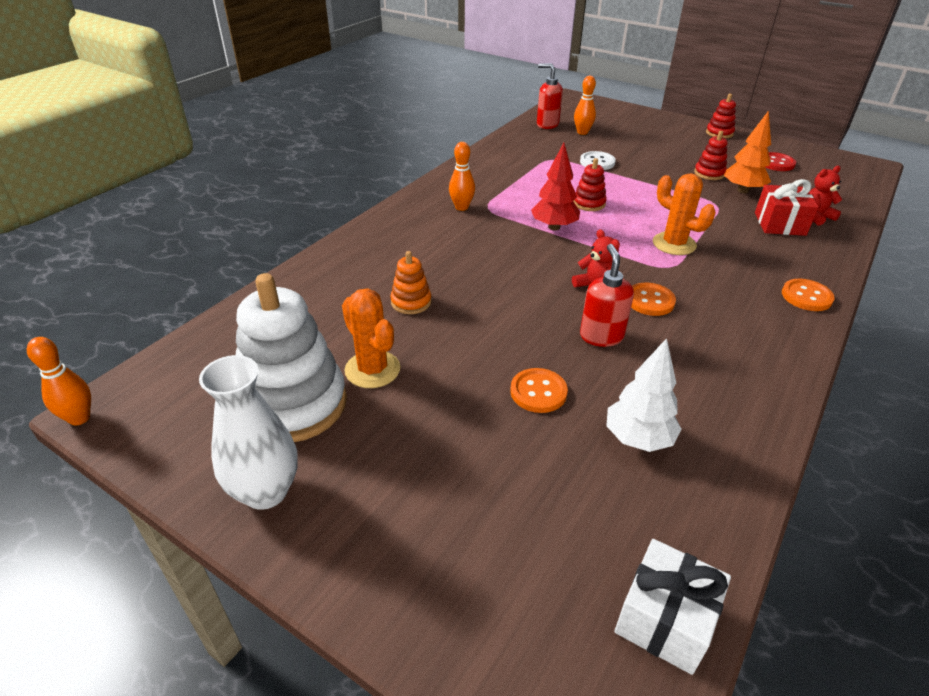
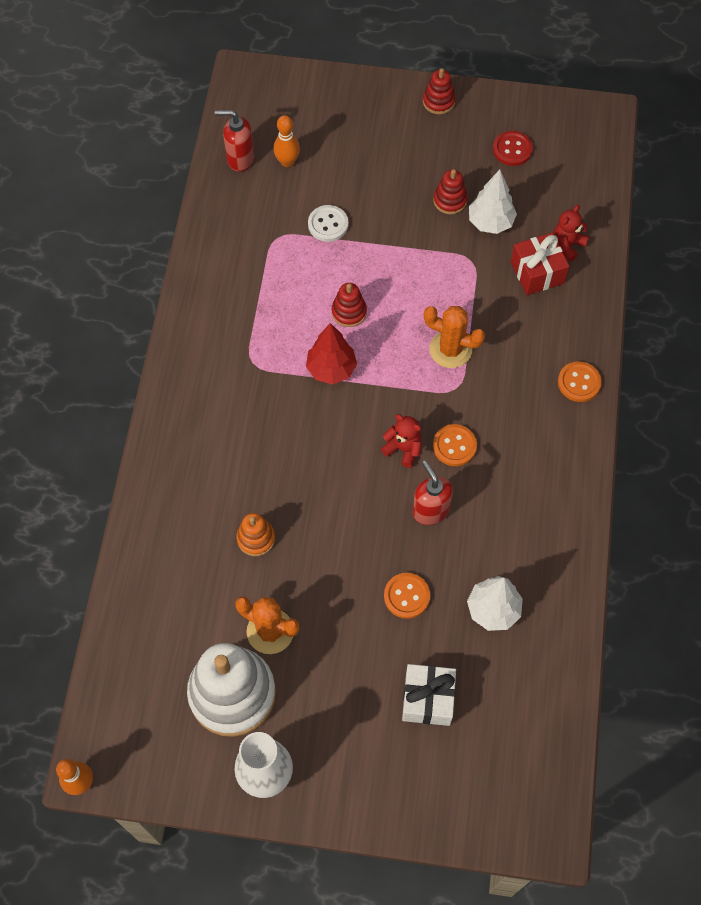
camera: 25 degrees left, 25 degrees up
(461, 207) = (226, 373): orange bowling pin -> none
(664, 619) = (550, 743): white gift -> white gift (427, 699)
(742, 190) = (490, 222): orange tree -> white tree

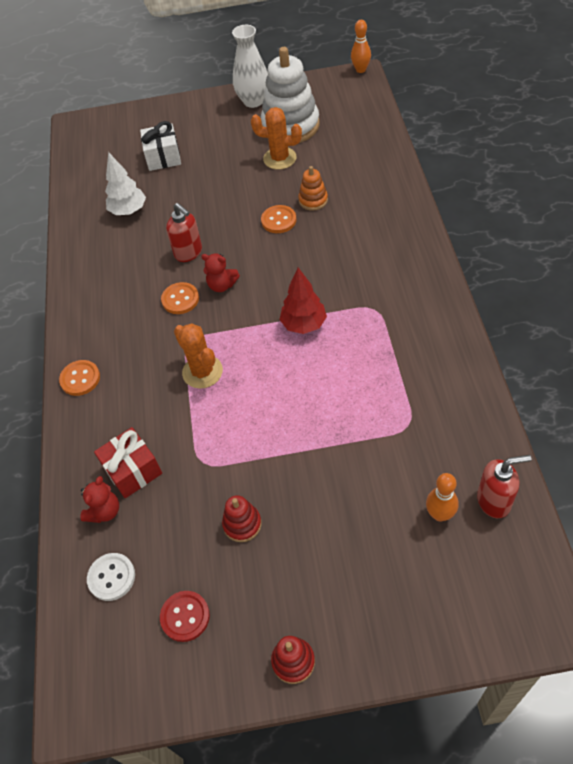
camera: 170 degrees right, 10 degrees down
(328, 224) = (363, 455): white button -> white button (111, 577)
(349, 312) = (307, 376): red stacking toy -> none
(406, 596) = (192, 201): orange button -> orange button (278, 220)
(450, 349) = (202, 372): orange cactus -> orange cactus turned 45 degrees clockwise
(490, 222) = (192, 512): white tree -> none

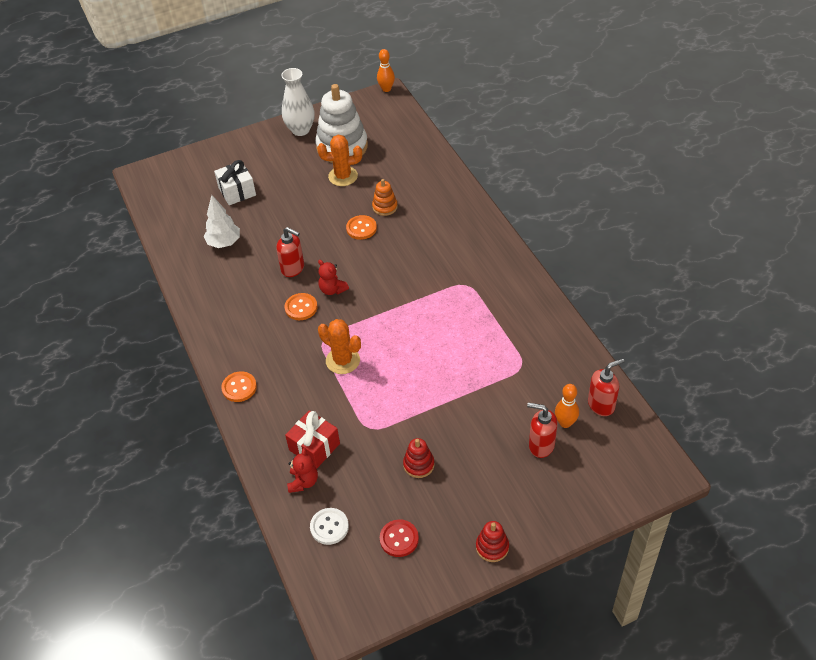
camera: 20 degrees left, 5 degrees down
(222, 285) = (332, 289): red teddy bear -> red teddy bear turned 45 degrees clockwise
(303, 324) = (413, 307): red tree -> none
(399, 537) = (541, 445): none -> red soap dispenser

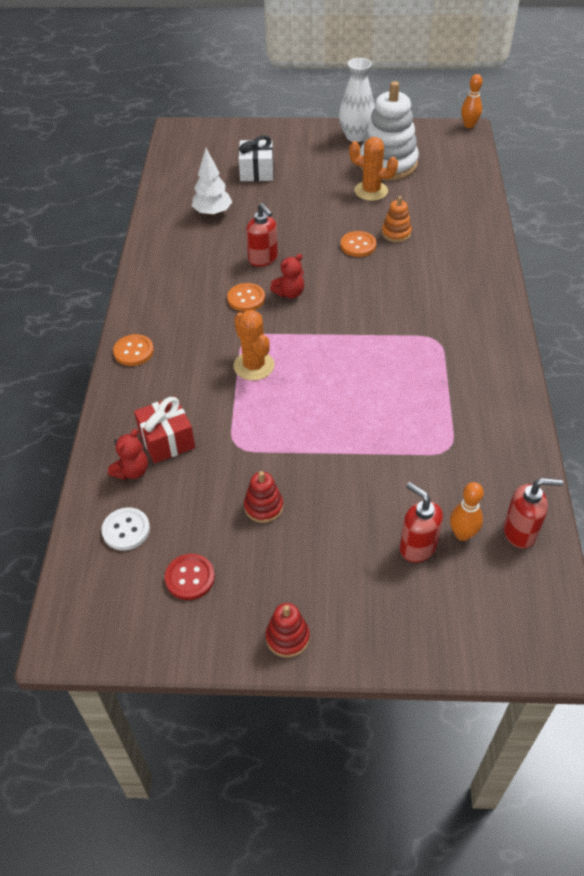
camera: 25 degrees right, 0 degrees up
(332, 289) = (289, 293): red teddy bear -> red teddy bear turned 105 degrees counterclockwise

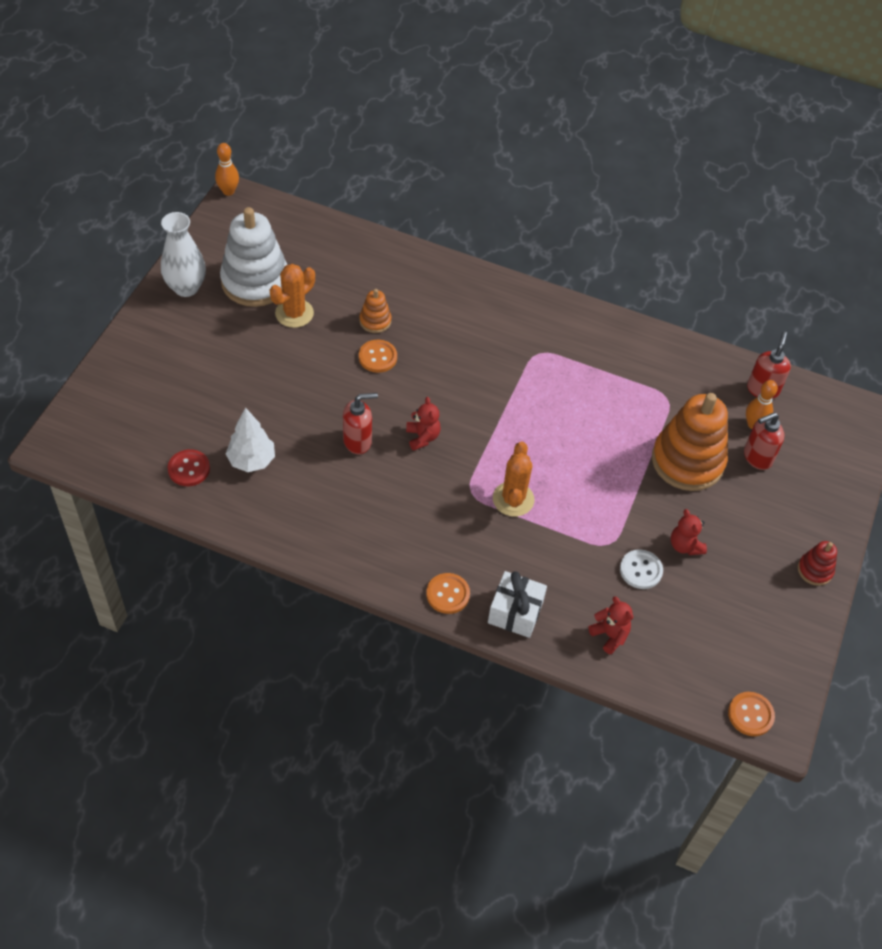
camera: 75 degrees left, 5 degrees up
(126, 530) = (677, 656): white button -> white button (641, 570)
(167, 440) = (582, 597): red gift -> none
(190, 578) = (741, 620): red button -> red button (189, 469)
(246, 298) = (413, 475): orange button -> orange button (750, 715)
(254, 366) = (513, 499): orange cactus -> orange cactus turned 75 degrees counterclockwise
(257, 171) = (197, 396): white gift -> white gift (515, 612)
(263, 507) = (685, 545): red stacking toy -> red teddy bear
(374, 485) = (687, 461): none -> orange stacking toy

